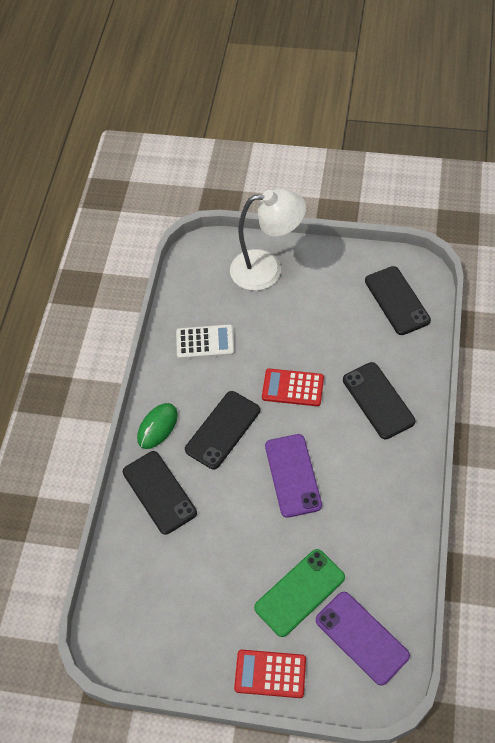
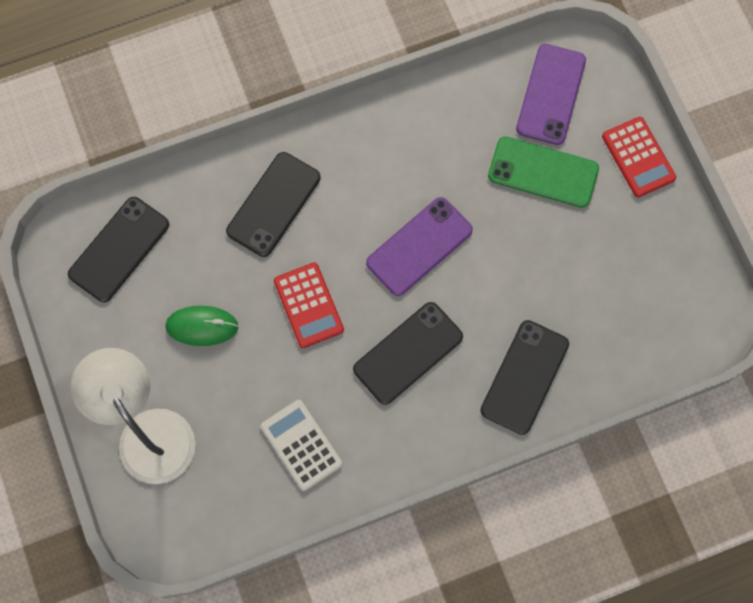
camera: 125 degrees left, 15 degrees up
(157, 427) = (447, 430): green mouse -> green mouse (202, 326)
(222, 430) = (408, 353): black phone -> black phone turned 45 degrees counterclockwise

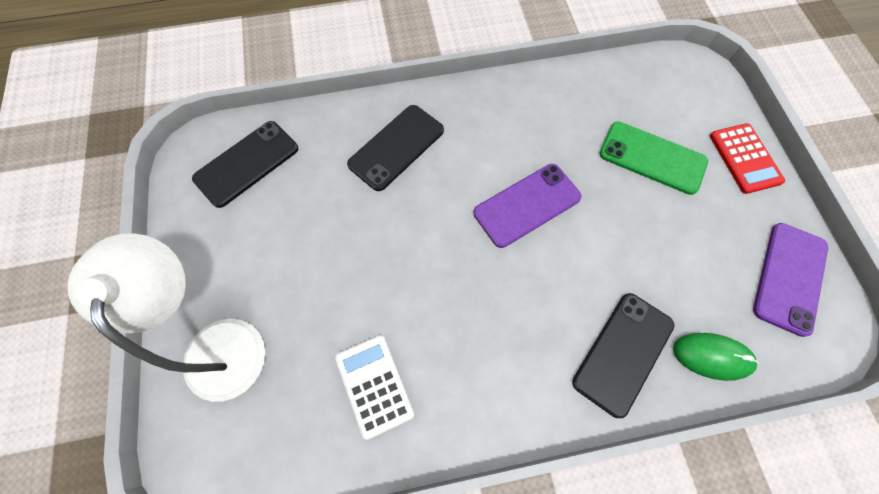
camera: 10 degrees right, 5 degrees down
(202, 326) = (303, 245): green mouse -> green mouse (712, 356)
(308, 305) = (410, 242): red calculator -> none
(408, 353) = (502, 306): black phone -> none
(551, 94) = (662, 95): purple phone -> purple phone (789, 278)

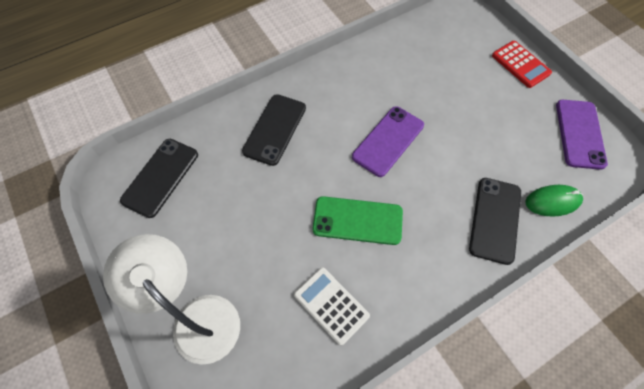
camera: 20 degrees left, 5 degrees down
(652, 158) = (460, 82): green phone -> green phone (357, 220)

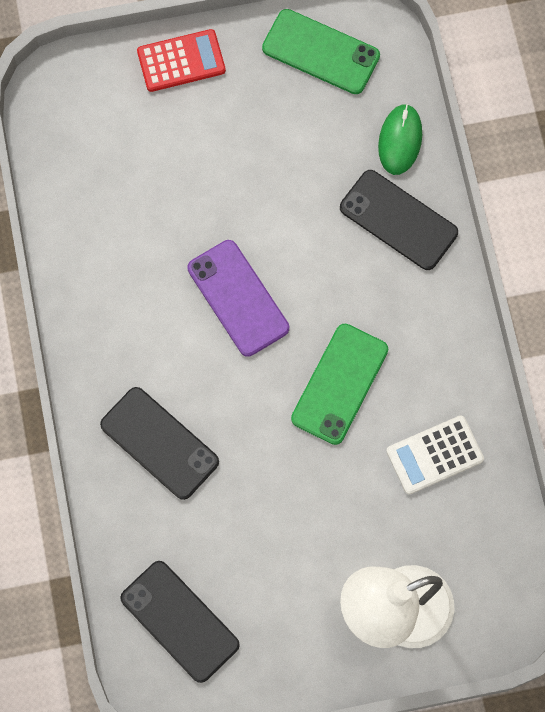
camera: 70 degrees left, 10 degrees up
(579, 134) = (320, 52): purple phone -> green phone

